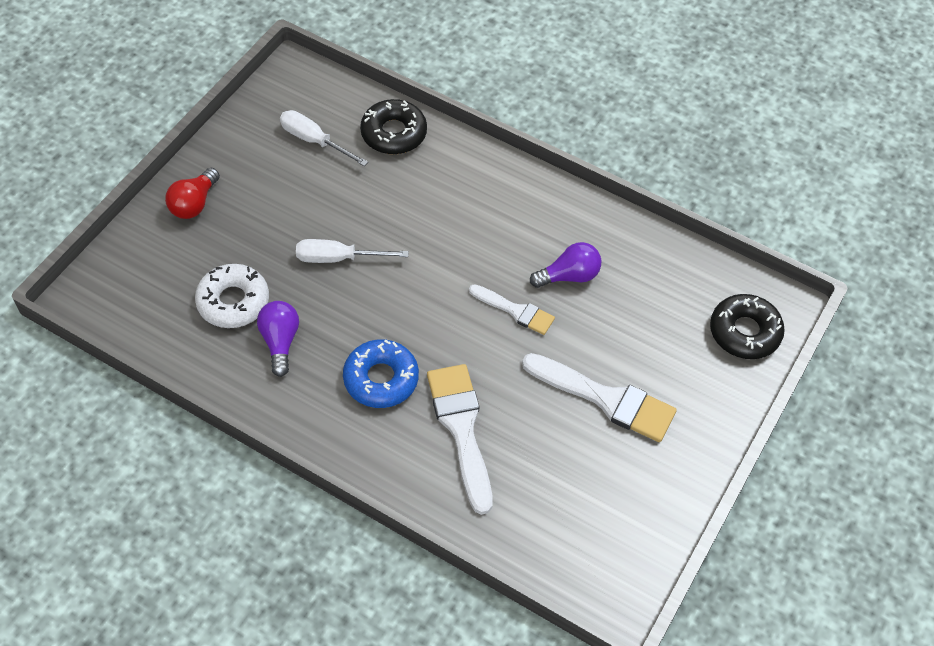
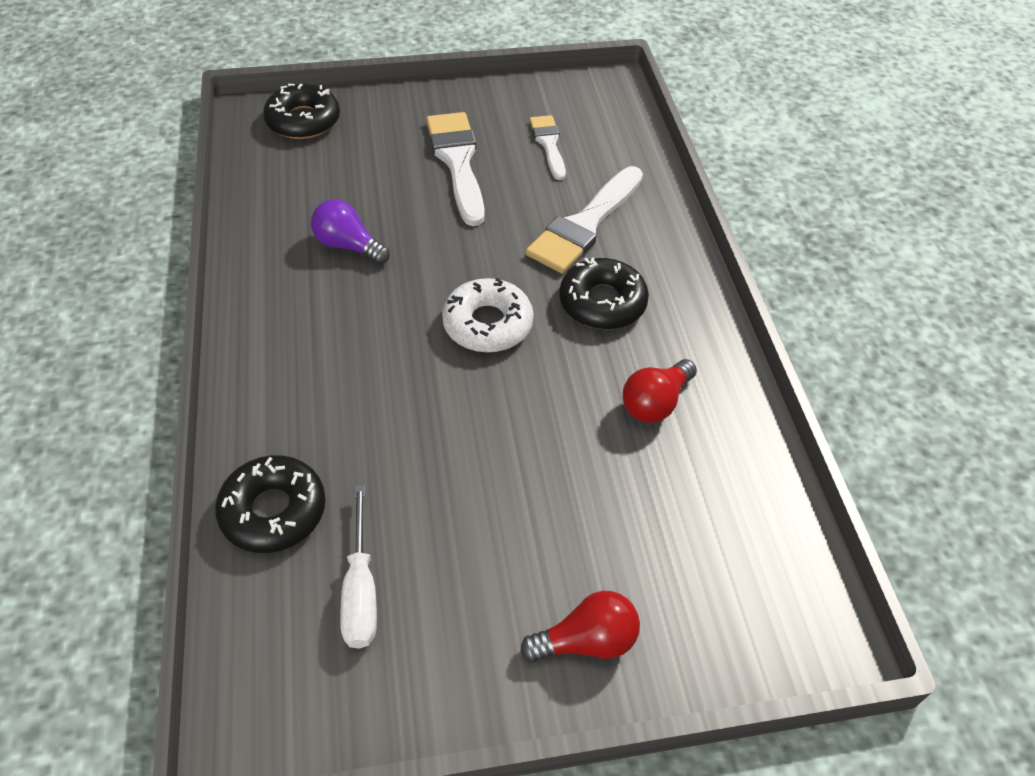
camera: 130 degrees left, 5 degrees down
(233, 302) = (661, 479): white donut -> white donut (487, 324)
(280, 342) = (655, 402): purple light bulb -> red light bulb
(338, 258) = (509, 429): white screwdriver -> none
(381, 379) = (602, 302): blue donut -> black donut
(515, 311) = (427, 258): white brush -> white brush (548, 144)

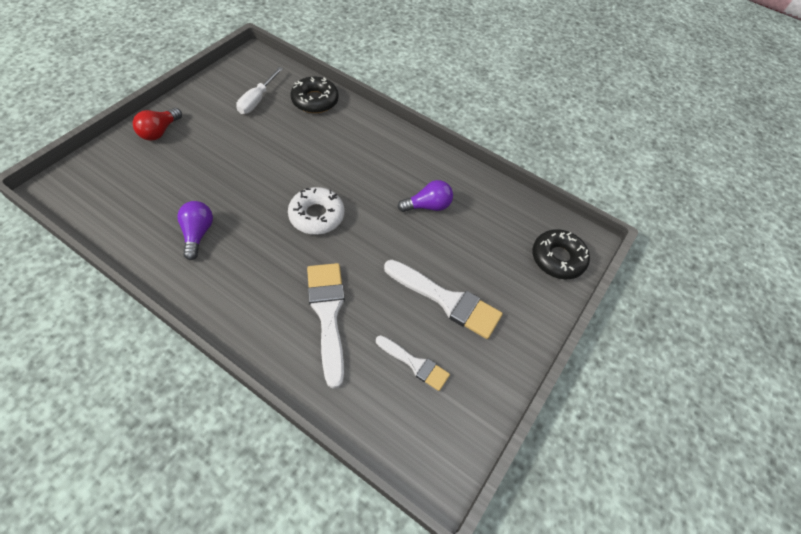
camera: 130 degrees right, 5 degrees up
(361, 589) = (257, 100): white screwdriver -> white screwdriver turned 105 degrees counterclockwise
(602, 302) = (271, 269): black donut -> none
(655, 402) = (198, 234): red light bulb -> purple light bulb

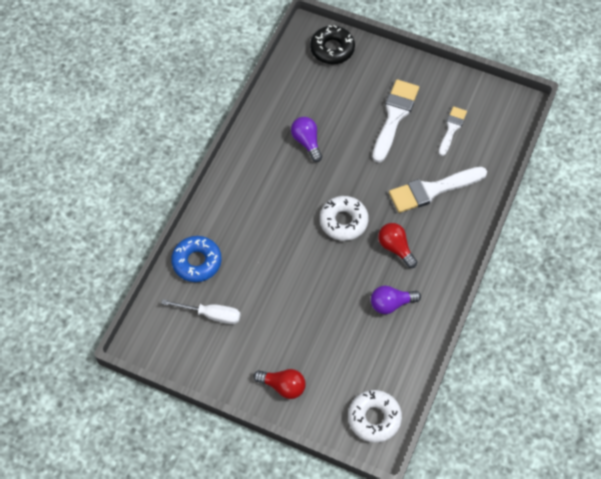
camera: 95 degrees left, 5 degrees up
(82, 189) = (374, 418): none -> white donut
(264, 255) = (395, 248): none -> red light bulb
(315, 100) = (197, 262): black donut -> blue donut

